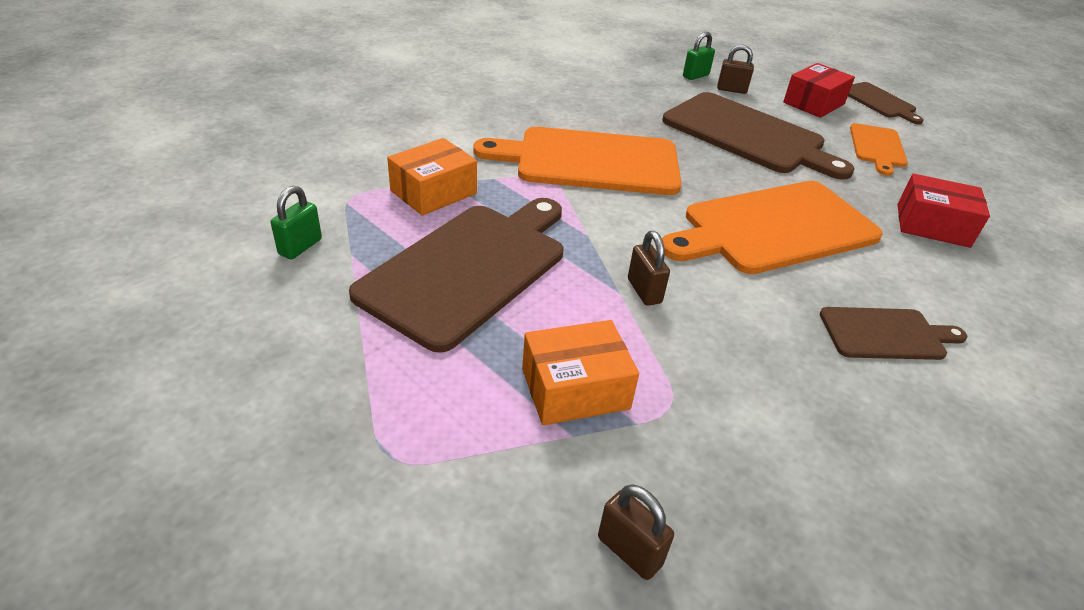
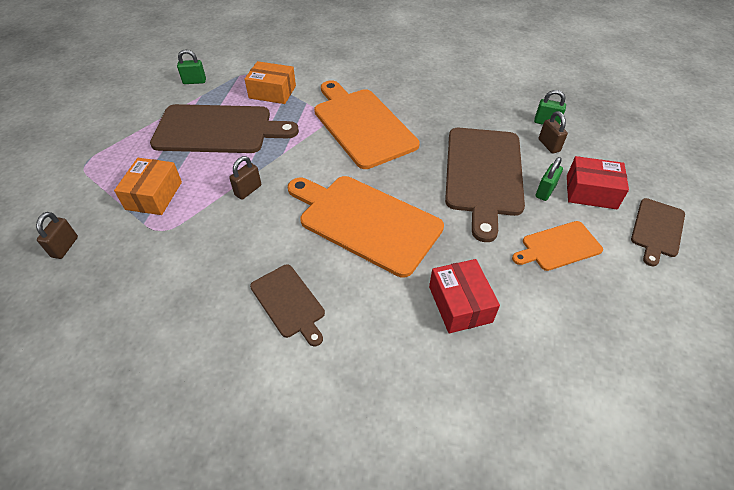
camera: 60 degrees right, 10 degrees up
(575, 389) = (154, 195): orange box -> orange box turned 60 degrees clockwise
(797, 120) = (545, 191): none -> green padlock

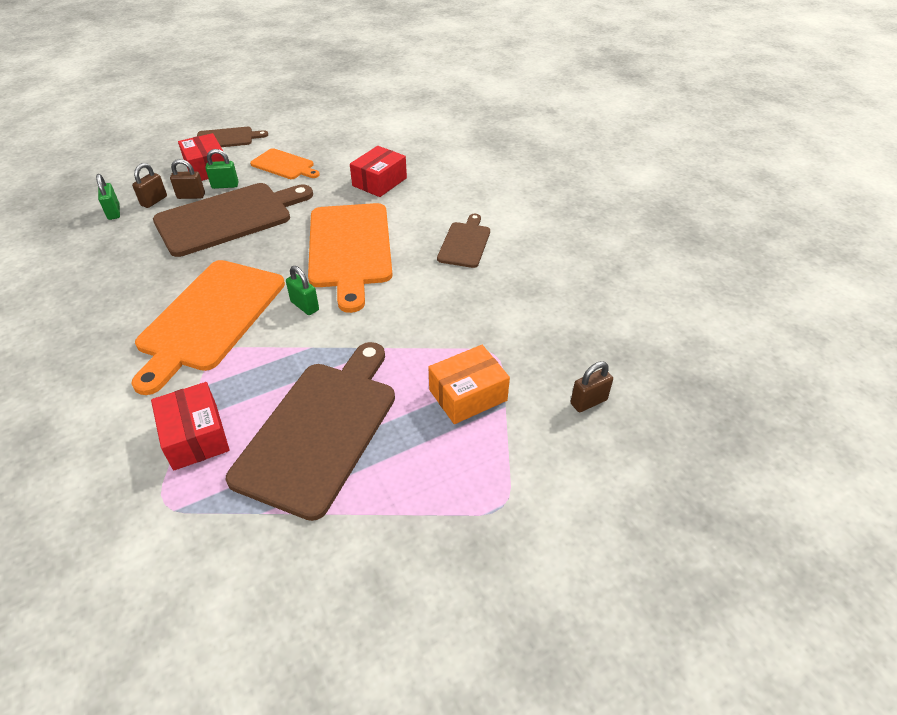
camera: 130 degrees left, 5 degrees down
(194, 81) = (231, 555): green padlock -> green padlock (305, 306)
(218, 129) = (320, 429): brown cutting board -> brown cutting board turned 60 degrees clockwise
(248, 190) = (388, 334): brown padlock -> brown padlock (191, 196)
(272, 92) = (195, 436): orange box -> red box

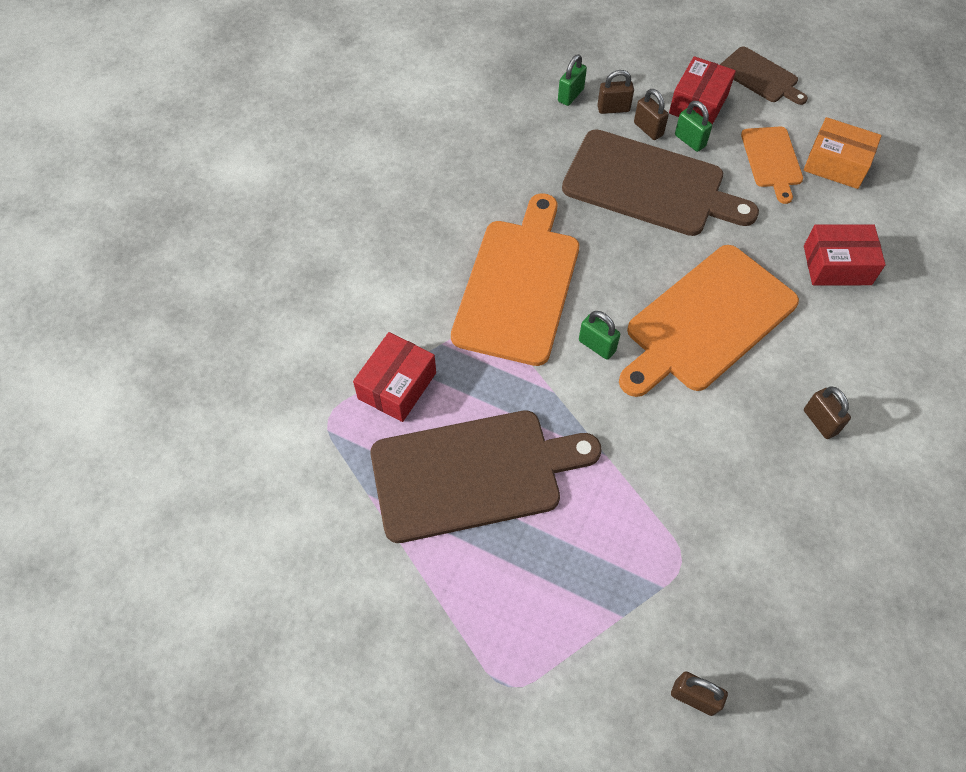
camera: 55 degrees right, 15 degrees up
(210, 318) = (518, 285): orange cutting board -> orange cutting board turned 120 degrees clockwise
(305, 306) = (597, 346): green padlock -> green padlock turned 60 degrees counterclockwise
(465, 243) = (820, 422): brown cutting board -> brown padlock
(468, 395) = (608, 572): orange box -> orange box (836, 164)

